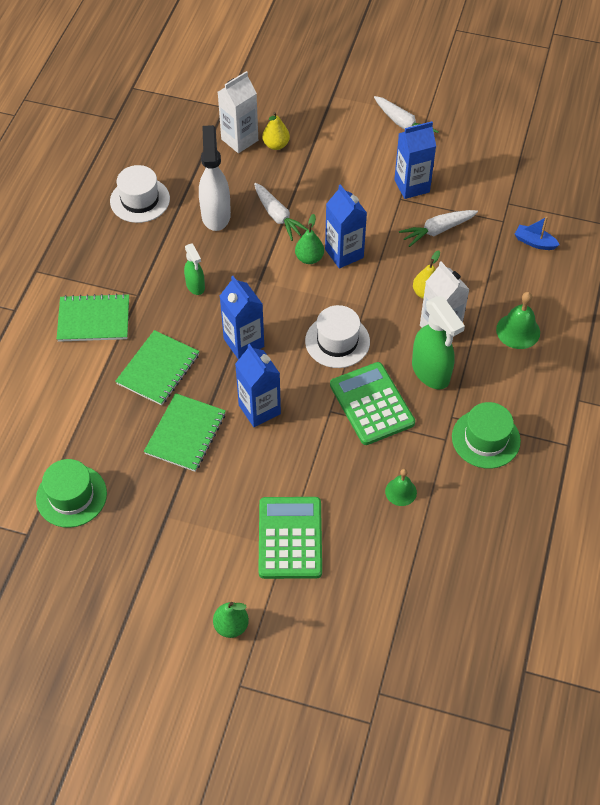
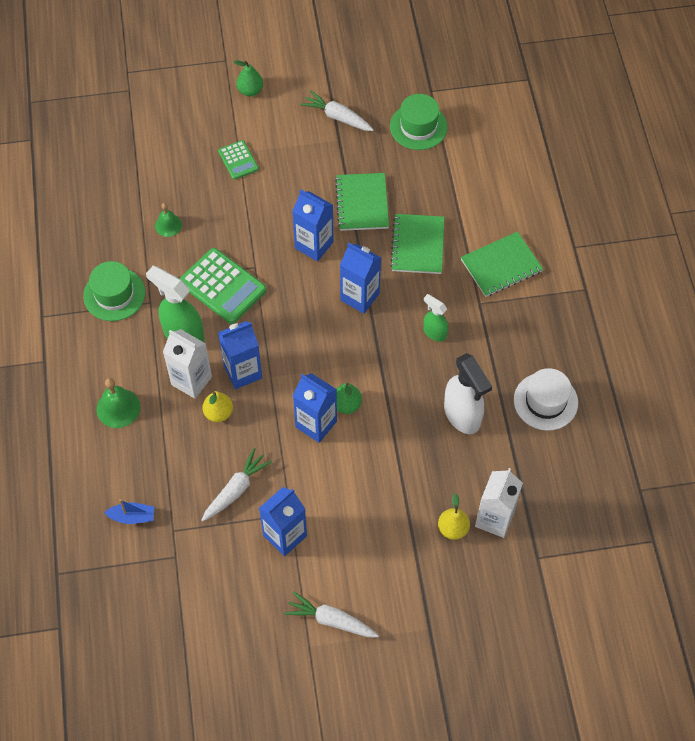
camera: 155 degrees right, 5 degrees up
(278, 217) = (401, 439): white carrot -> white carrot (337, 117)
(290, 538) = (238, 160): green calculator -> green calculator, size x0.56
(337, 341) = (279, 331): white hat -> none
(388, 318) = (243, 372): none -> blue carton

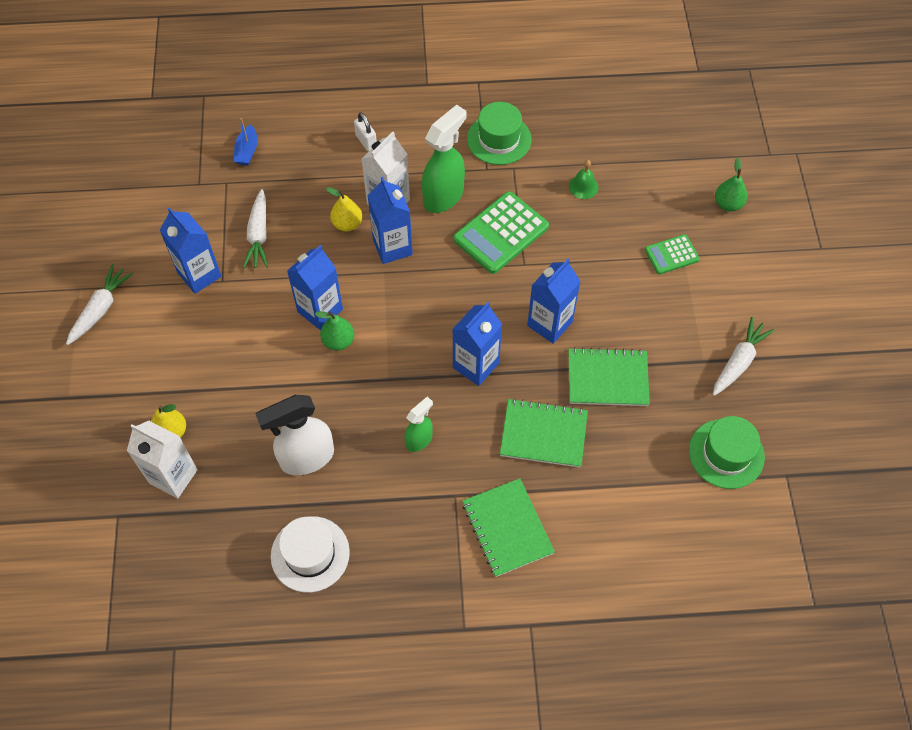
camera: 95 degrees right, 0 degrees up
(118, 408) = (366, 141): green bell -> white padlock
(236, 489) = (258, 235): white carrot -> white carrot turned 45 degrees clockwise
(250, 91) = (775, 271): green pear -> green pear (728, 204)

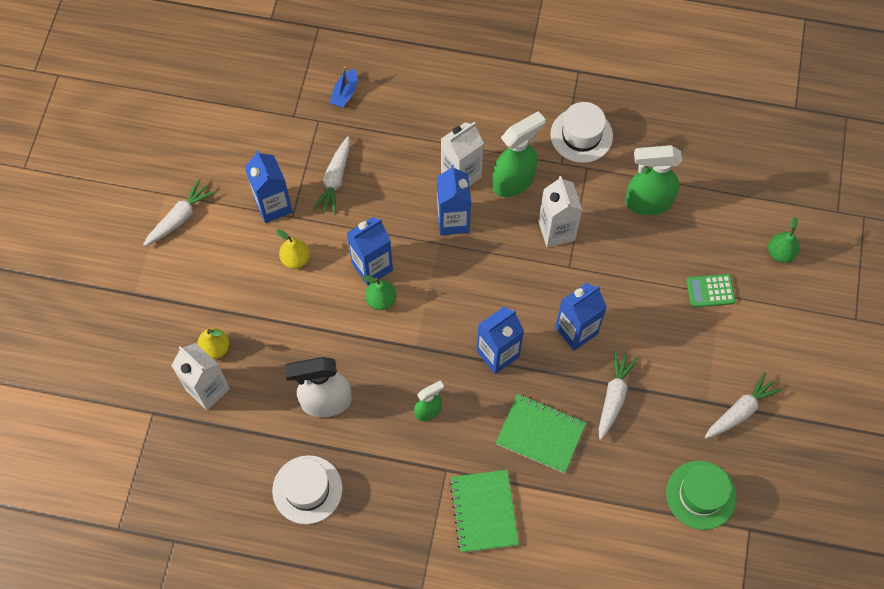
camera: 15 degrees right, 5 degrees up
(347, 224) = (418, 188): yellow pear -> yellow pear (296, 259)
(366, 141) = (456, 108): white padlock -> none
(499, 139) = (581, 135): green hat -> white hat
(501, 233) = (556, 231): green calculator -> white carton
(583, 186) = (647, 202): green bell -> green spray bottle
(607, 379) = (614, 396): green notebook -> white carrot

